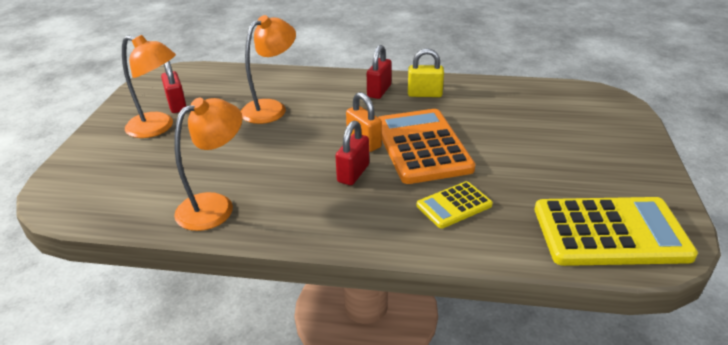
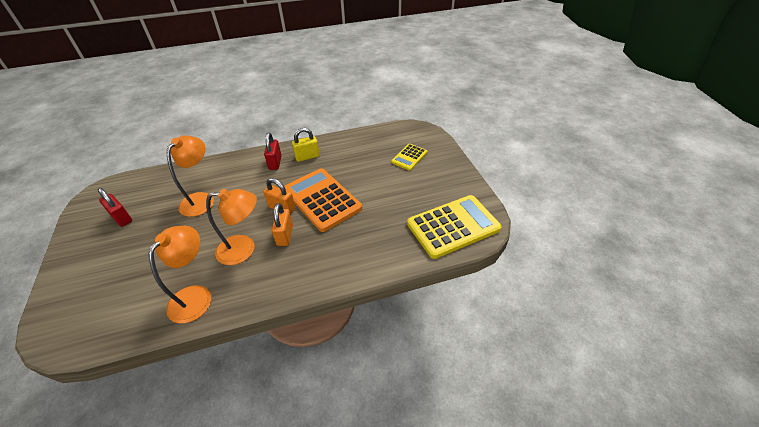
camera: 25 degrees left, 10 degrees up
(158, 128) = (115, 243): orange lamp -> orange lamp (244, 249)
(353, 173) = (285, 235): red padlock -> orange padlock
(454, 205) = (359, 238): yellow calculator -> yellow calculator (409, 157)

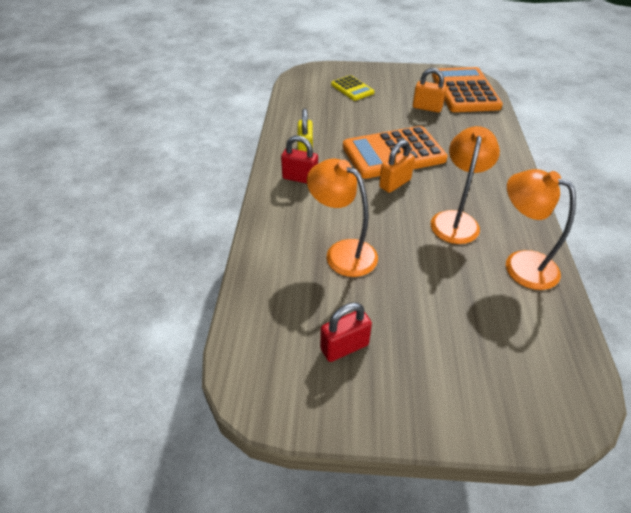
camera: 70 degrees left, 0 degrees up
(285, 235) = (443, 187): orange padlock -> orange padlock (427, 108)
(453, 226) = (465, 91): yellow calculator -> orange calculator

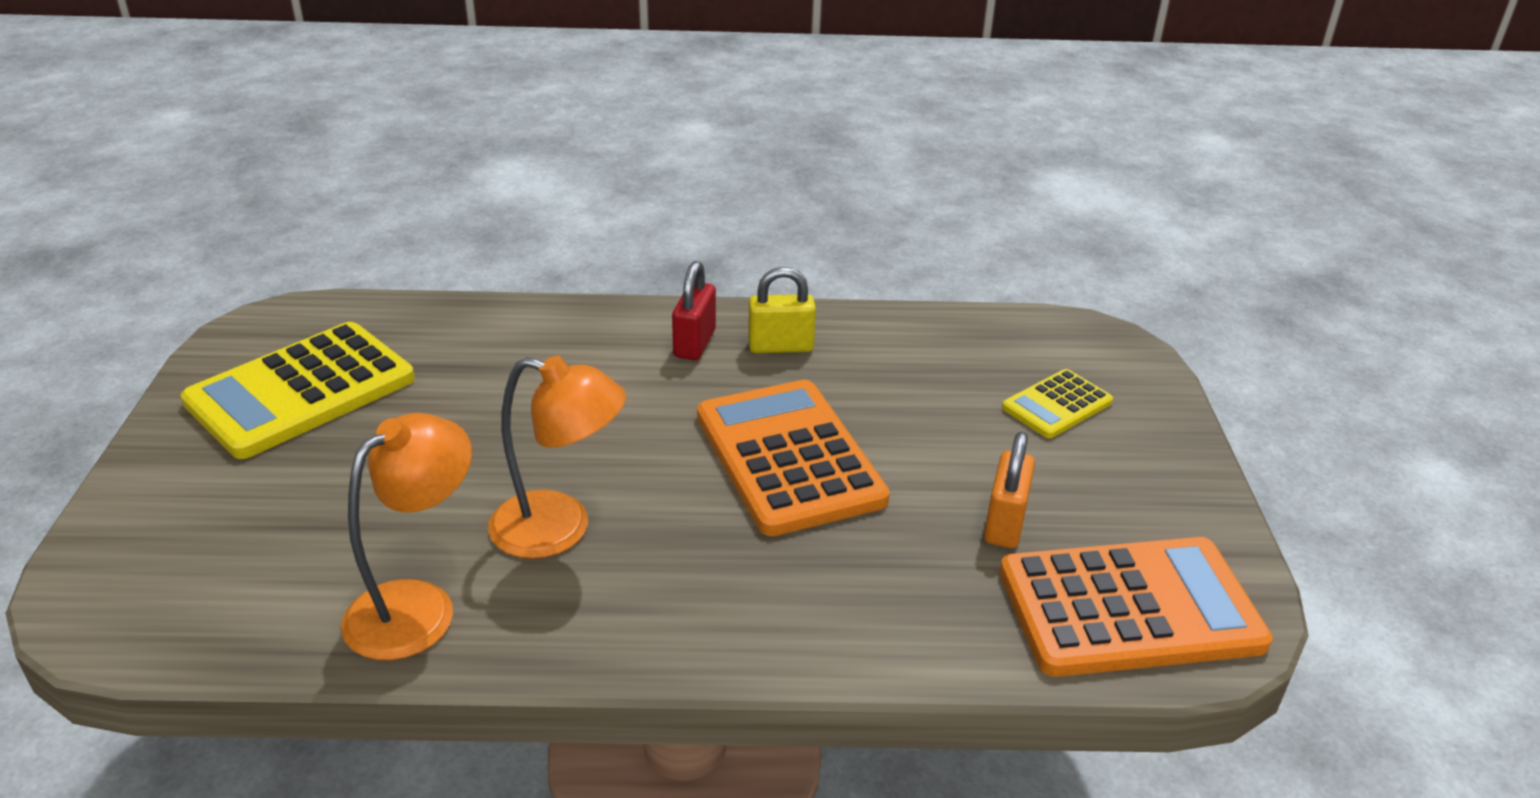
camera: 85 degrees right, 10 degrees down
(342, 252) = (492, 390): orange lamp -> none
(344, 347) = (301, 391): red padlock -> yellow calculator
(395, 183) = (680, 454): orange padlock -> none

